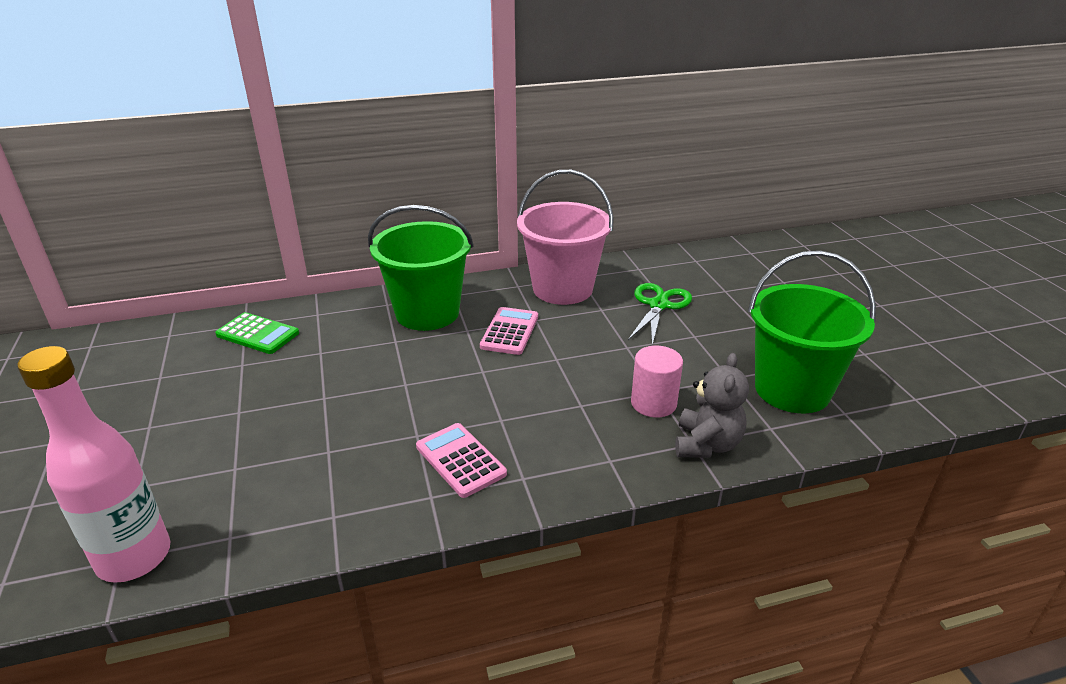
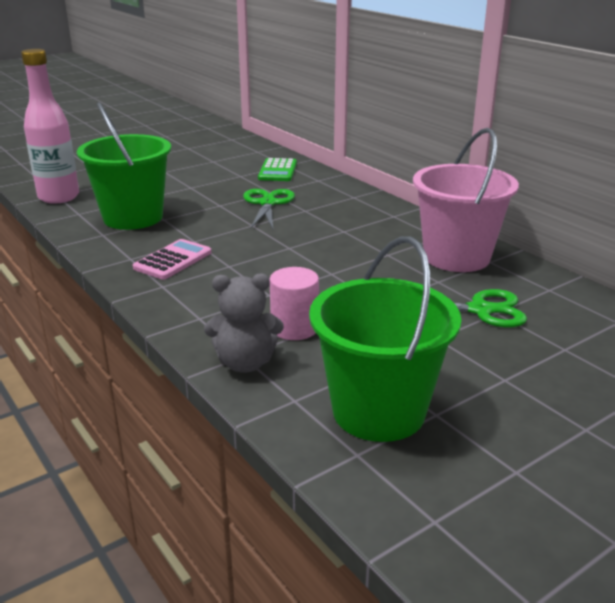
camera: 70 degrees right, 5 degrees down
(353, 361) = (267, 203): none -> green scissors
(427, 313) = (355, 212): green bucket -> green bucket (133, 217)
(509, 331) = (357, 247): pink calculator -> none

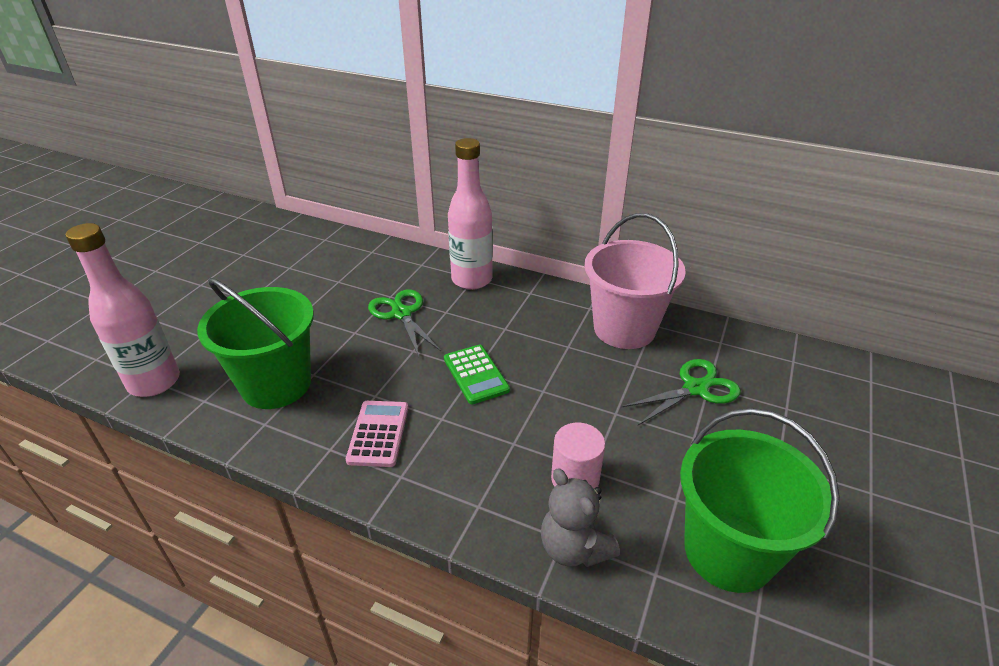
camera: 30 degrees left, 10 degrees up
(245, 363) = (574, 548): grey teddy bear -> grey teddy bear turned 90 degrees clockwise
(277, 171) = (370, 263): green calculator -> green calculator (476, 374)
(350, 197) = (472, 280): none -> pink bottle

